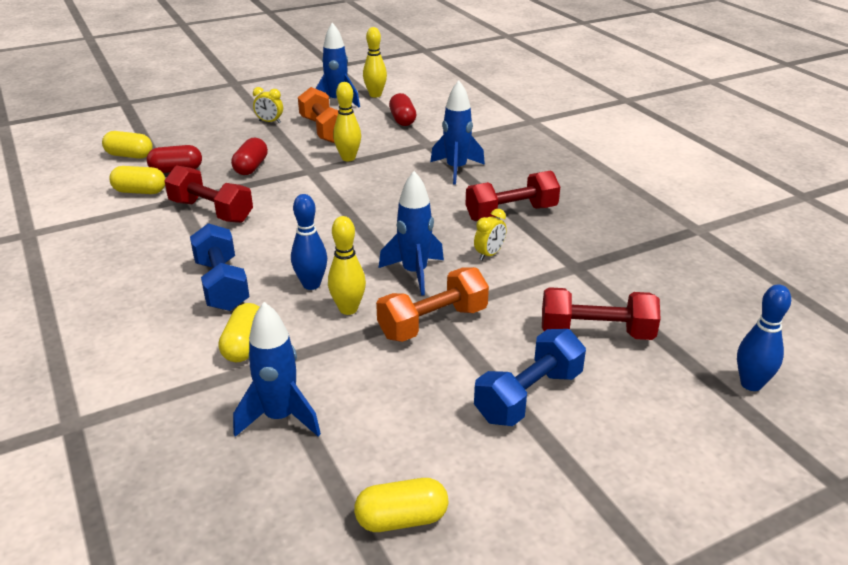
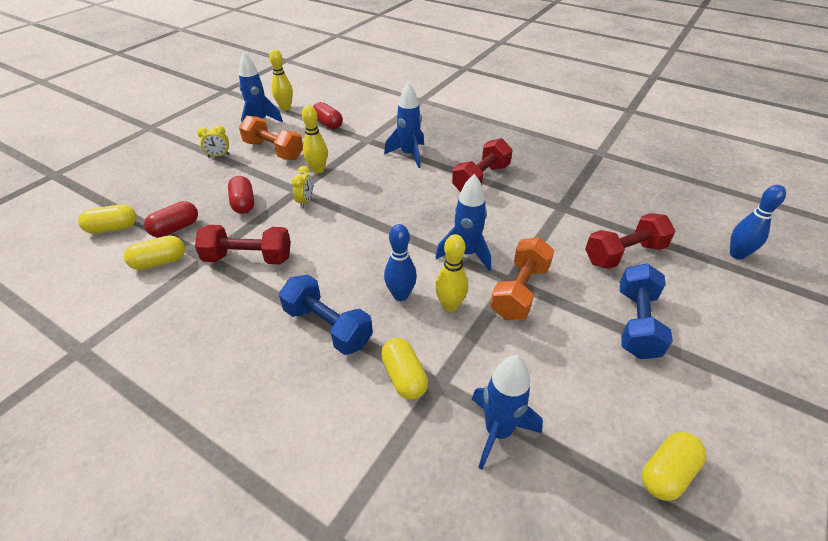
camera: 30 degrees left, 10 degrees up
(489, 254) = (500, 218): yellow clock -> yellow clock (305, 202)

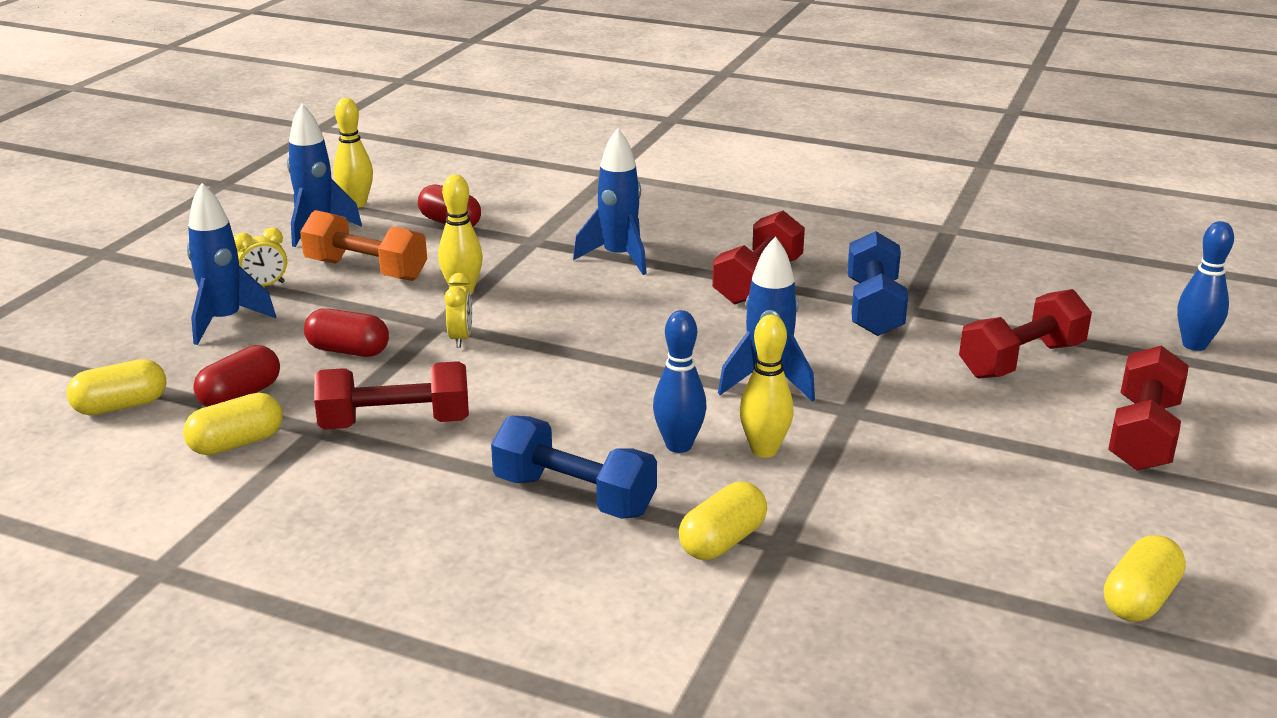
camera: 10 degrees left, 15 degrees down
(243, 203) = (348, 350): red capsule -> red capsule turned 45 degrees counterclockwise
(404, 377) = (722, 541): yellow capsule -> yellow capsule turned 75 degrees clockwise
(498, 431) = (887, 585): blue rocket -> blue rocket (225, 321)
(520, 291) = (870, 422): orange dumbbell -> none
(636, 323) = (1060, 442): blue dumbbell -> blue dumbbell (874, 308)
(692, 324) = (1143, 435): none -> red dumbbell

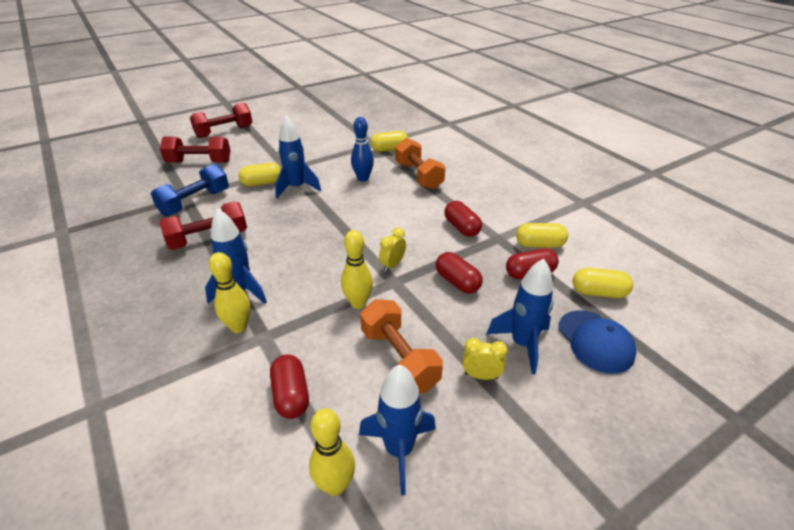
camera: 145 degrees left, 10 degrees up
(126, 352) = (595, 341): none -> blue cap
(395, 423) = (461, 227): red dumbbell -> red capsule
(574, 496) = (418, 176): blue dumbbell -> orange dumbbell
(764, 450) = (338, 167): yellow bowling pin -> yellow bowling pin (238, 327)
(1139, 599) = (310, 108): yellow capsule -> yellow capsule (262, 183)
(1194, 345) = (138, 146): blue bowling pin -> none

